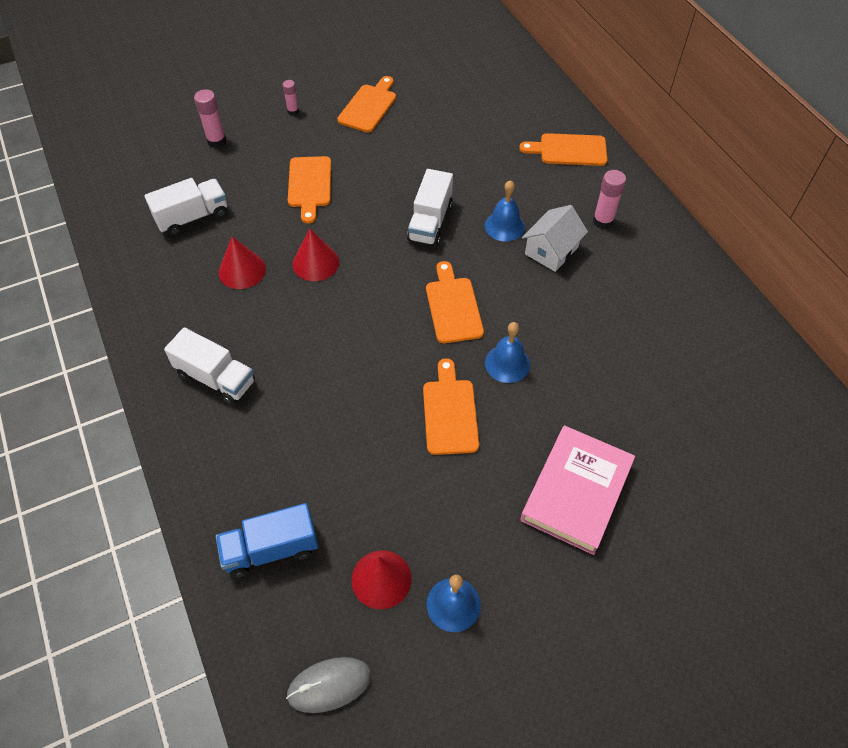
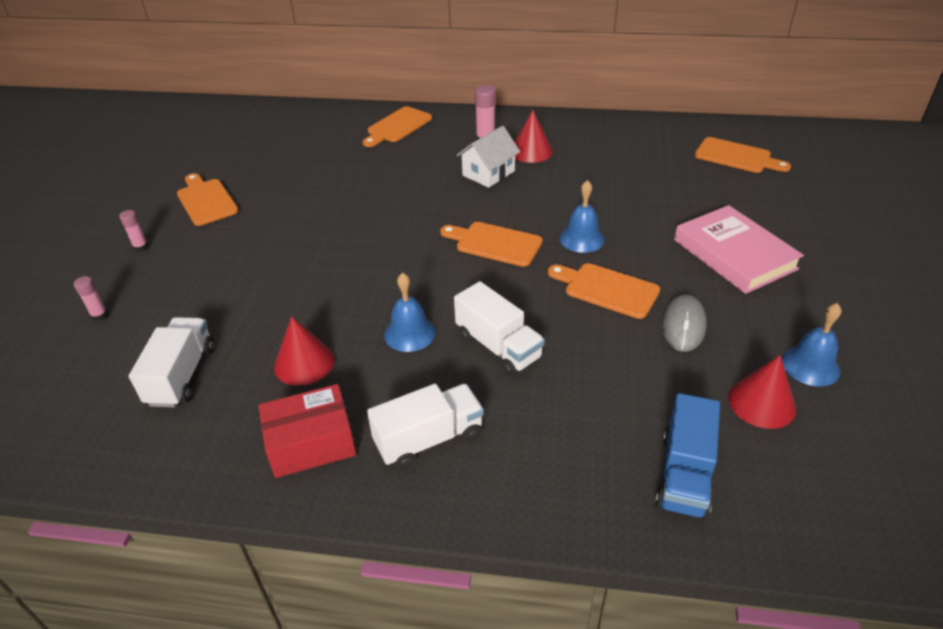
camera: 55 degrees left, 15 degrees down
(177, 318) = (311, 443): none -> red box
(217, 141) = (100, 315): pink glue stick -> pink glue stick, size x0.62
(309, 185) = (252, 273): orange cutting board -> orange cutting board (736, 156)
(315, 263) = (354, 306): red cone -> red cone (531, 151)
(329, 685) = (866, 488): grey mouse -> grey mouse (683, 326)
(430, 222) = (388, 219): white truck -> white truck (498, 346)
(504, 226) = (438, 184): blue bell -> blue bell (409, 333)
(551, 250) = (488, 173): white house -> white house turned 60 degrees clockwise

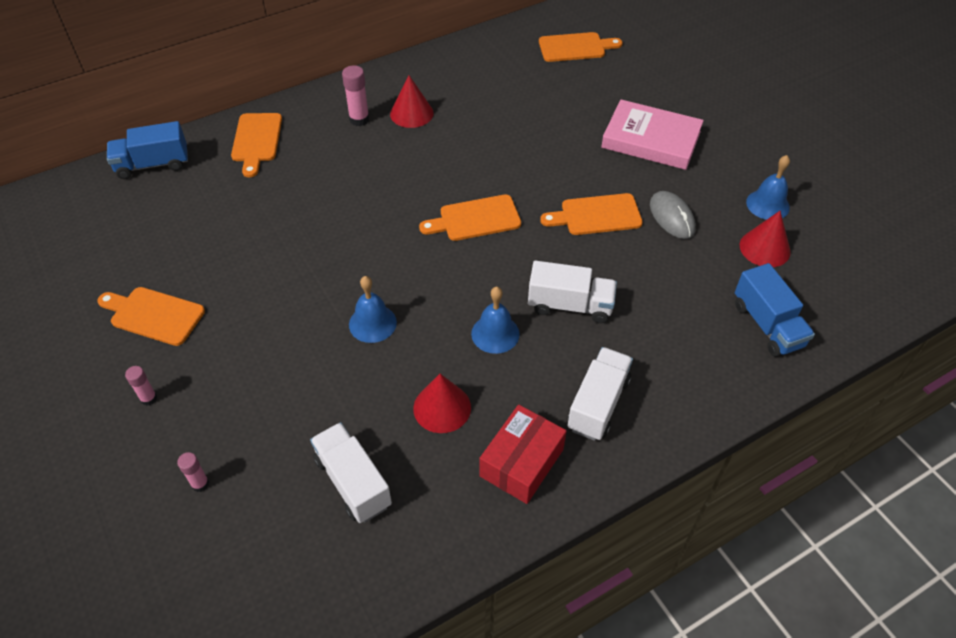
camera: 40 degrees left, 10 degrees up
(316, 115) = (153, 164): none -> blue truck
(488, 173) = (398, 153): white house -> none
(581, 239) = (536, 180): blue bell -> blue bell (372, 323)

